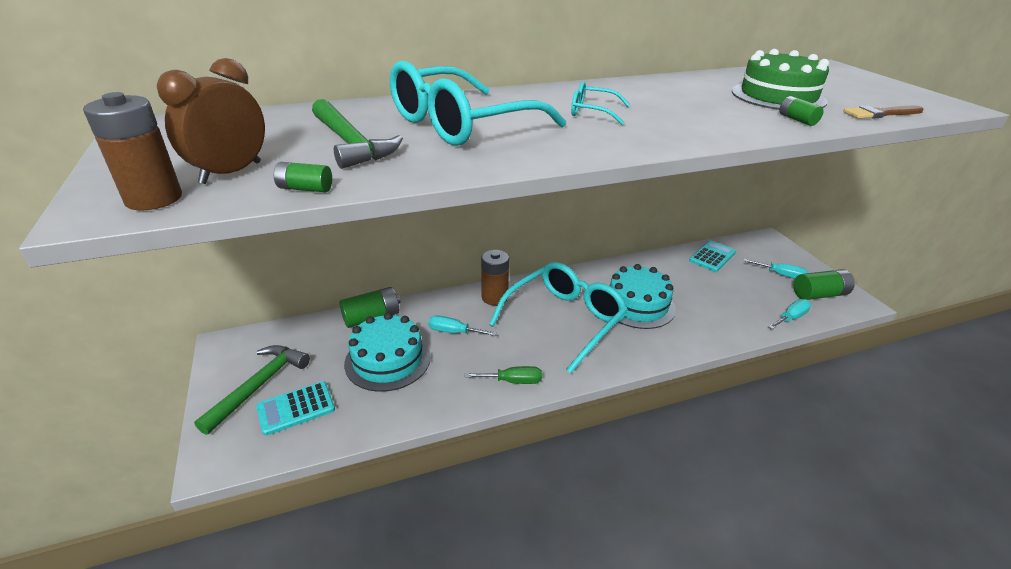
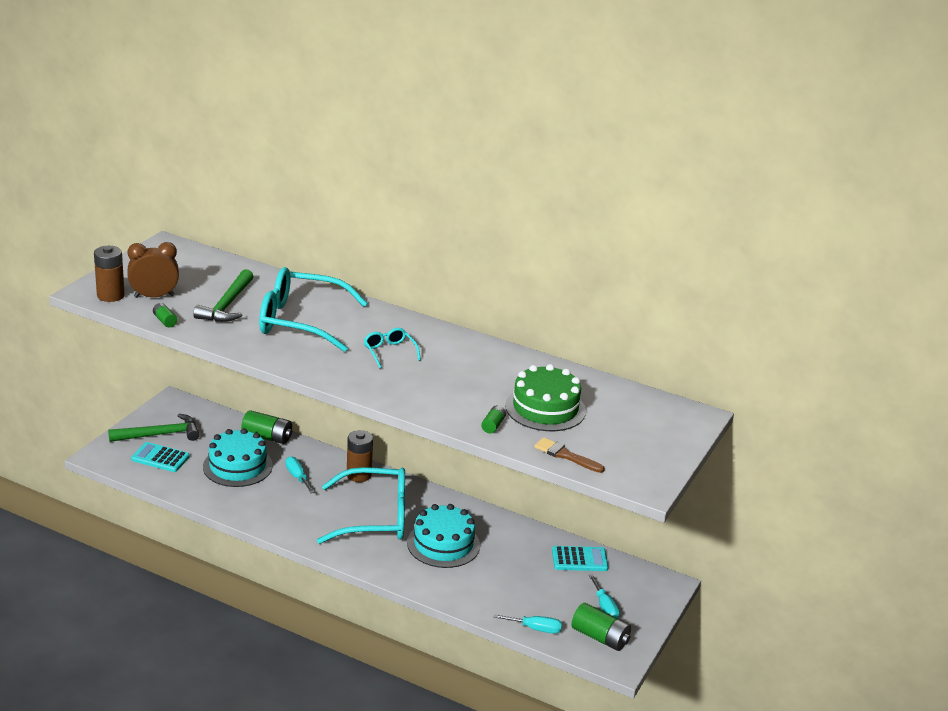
camera: 45 degrees right, 5 degrees down
(513, 381) = (282, 524): green screwdriver -> none

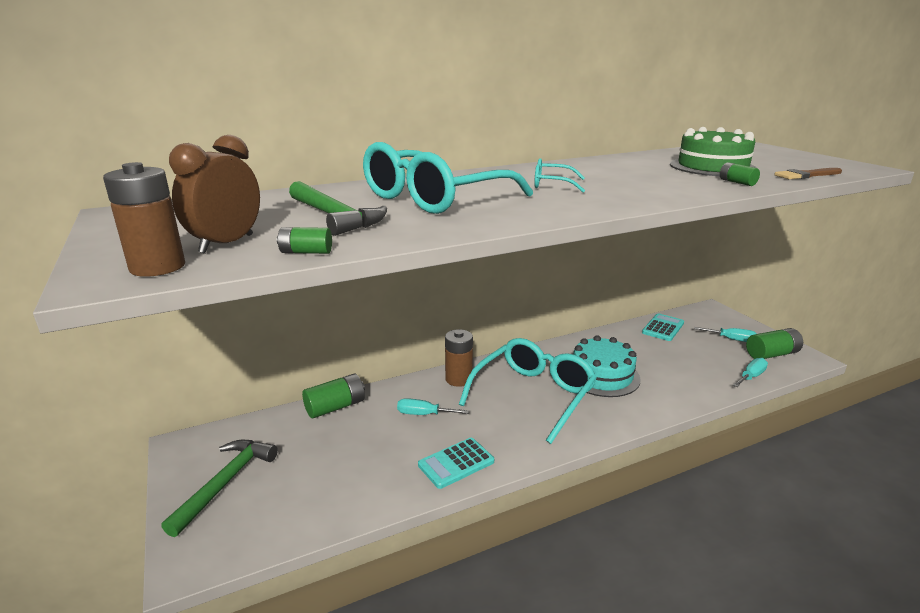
camera: 50 degrees left, 5 degrees down
(160, 458) = (270, 502): turquoise calculator -> turquoise calculator (456, 463)
(237, 466) = (360, 446): turquoise cake -> none

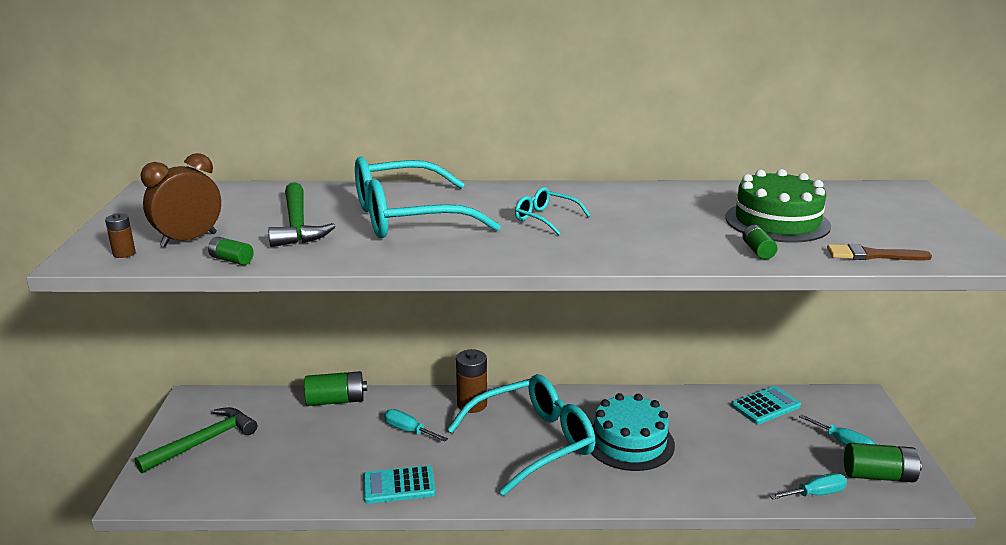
camera: 25 degrees right, 0 degrees up
(157, 267) = (124, 253): brown battery -> brown battery, size x0.53

